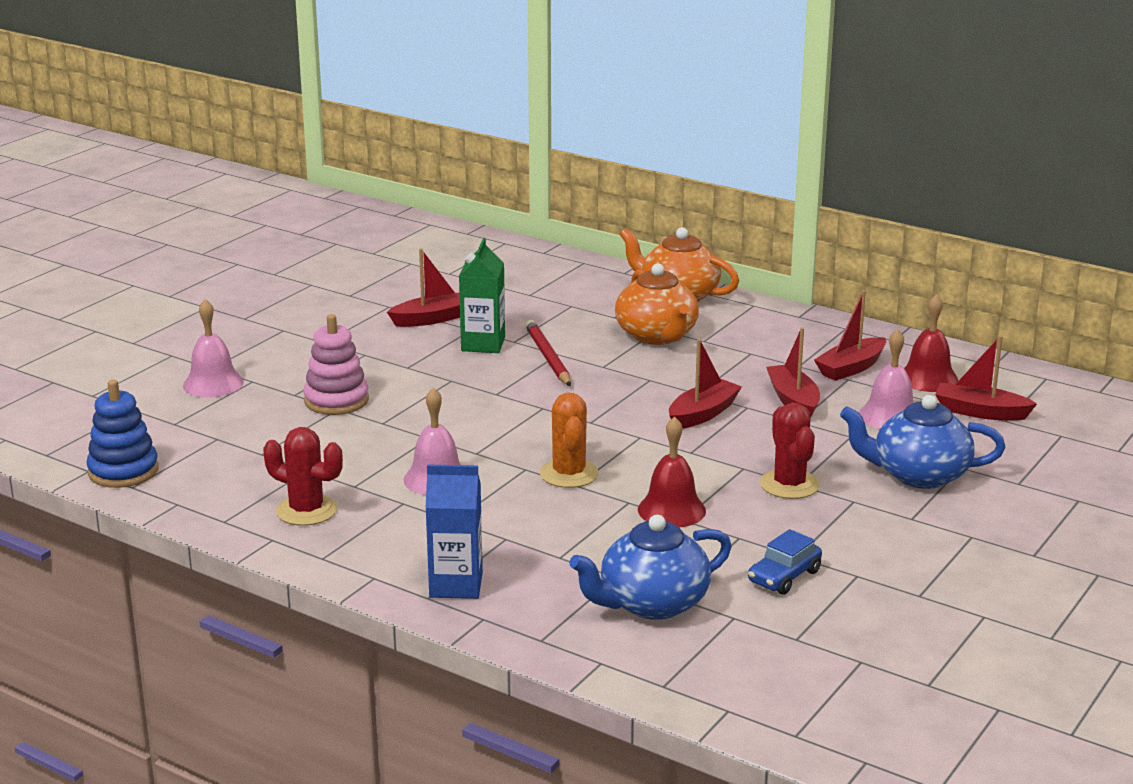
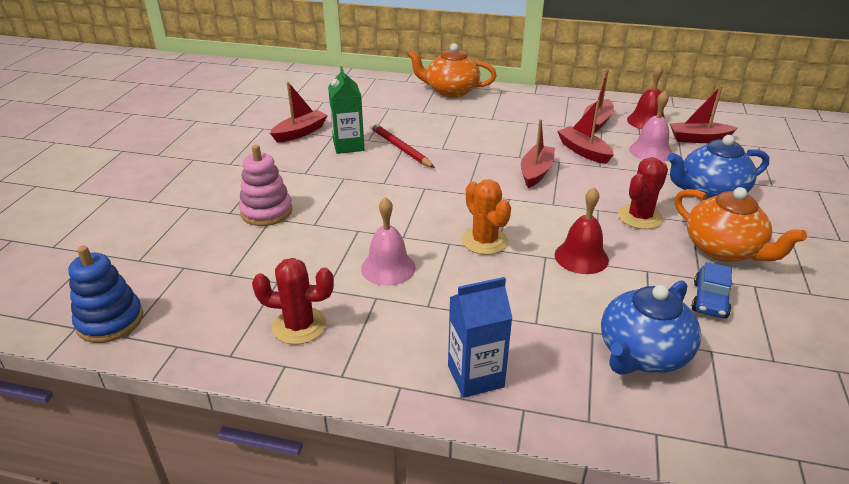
camera: 20 degrees left, 10 degrees up
(213, 383) = (157, 215): pink bell -> none
(657, 336) = (460, 120): orange teapot -> orange teapot (724, 249)
(789, 485) = (640, 217): red cactus -> red cactus turned 75 degrees clockwise

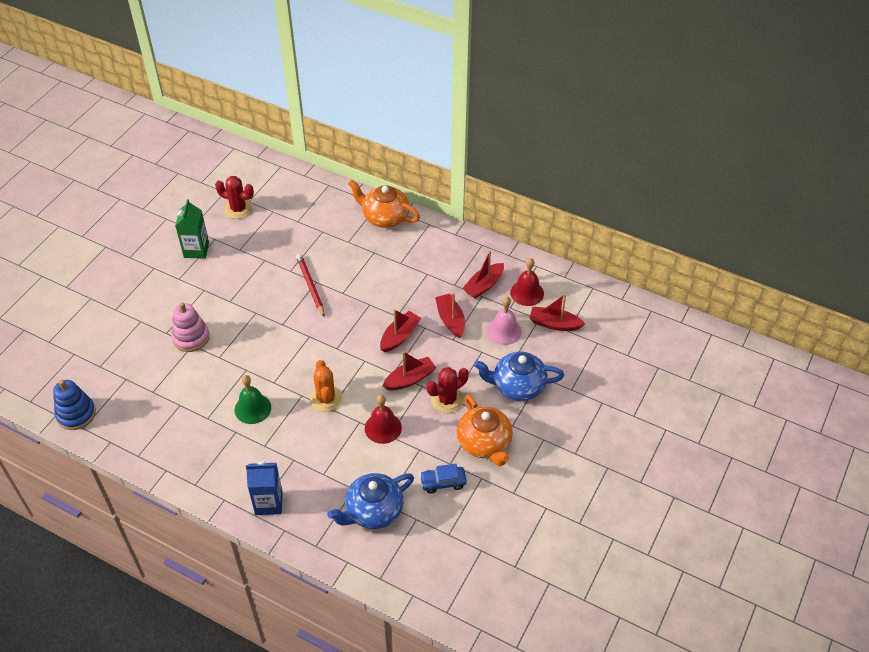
camera: 15 degrees right, 15 degrees up
(299, 326) = (182, 443): red cactus -> red cactus (238, 209)
(300, 132) = (241, 251): red boat -> red boat (410, 379)
(348, 146) = (272, 275): green carton -> green carton (196, 250)
(388, 268) = (252, 408): pink bell -> green bell
(709, 300) = (443, 482): blue car -> blue car turned 45 degrees clockwise

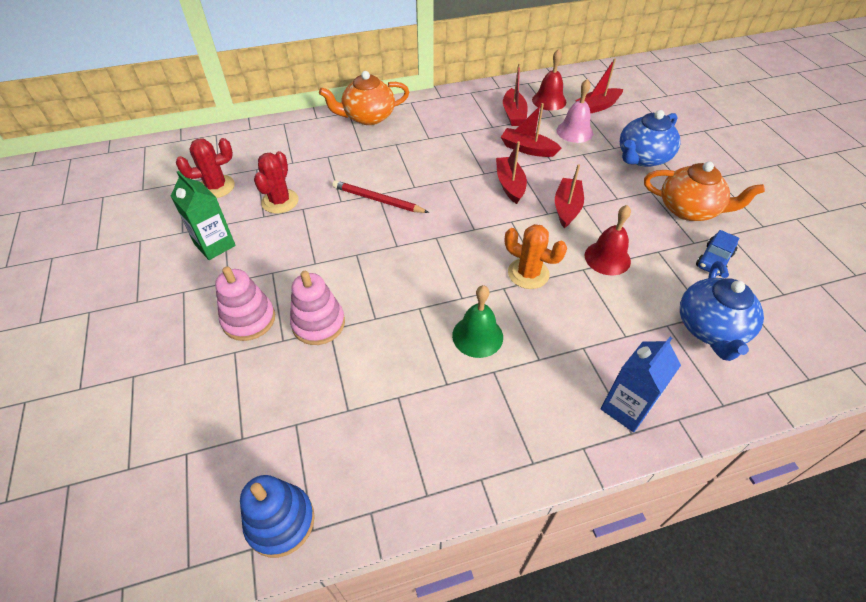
camera: 45 degrees left, 0 degrees up
(164, 309) = (249, 319): none -> pink stacking toy
(447, 400) = (616, 201): red cactus -> red cactus (280, 201)

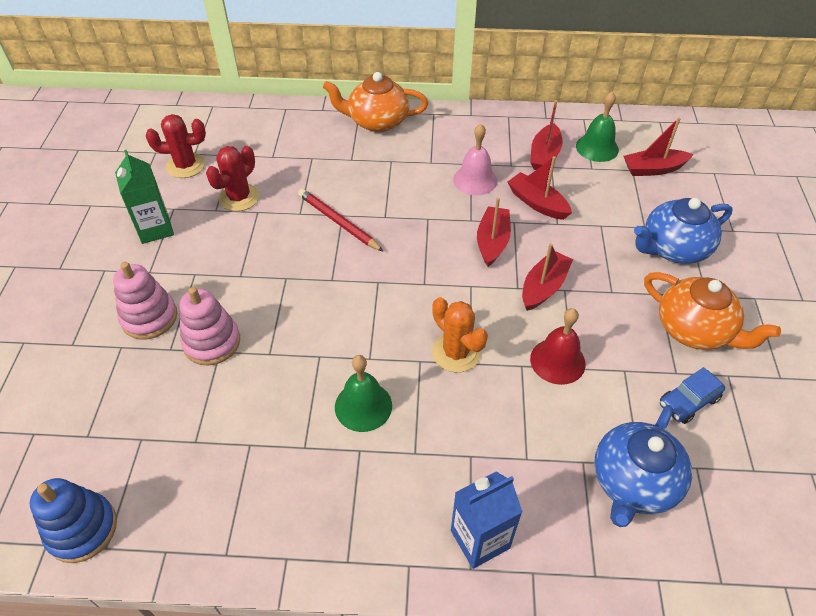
camera: 20 degrees right, 0 degrees up
(549, 100) = (597, 148): red bell -> green bell
(574, 131) = (606, 194): pink bell -> pink bell (475, 180)

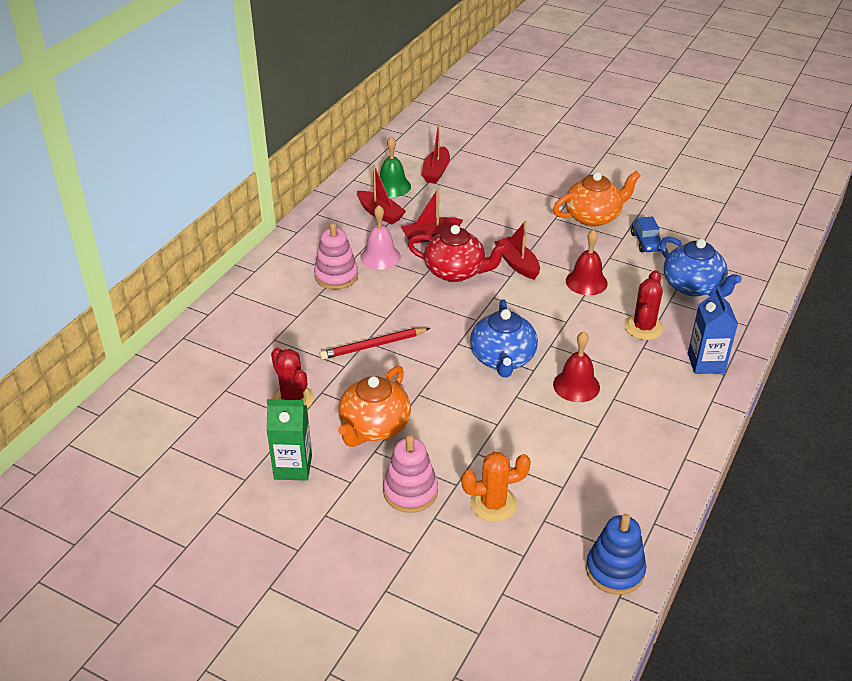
camera: 65 degrees left, 10 degrees down
(186, 165) = (212, 427): red cactus -> red cactus (643, 327)
(212, 342) = (464, 456): pink stacking toy -> pink stacking toy (336, 276)
(363, 406) = (576, 385): green bell -> red bell
(377, 121) = (257, 286): orange teapot -> orange teapot (374, 427)
(456, 352) = (553, 325): orange cactus -> orange cactus (493, 504)
(492, 242) = (456, 272): red boat -> red teapot
(673, 248) = (519, 196): blue teapot -> blue teapot (502, 359)

